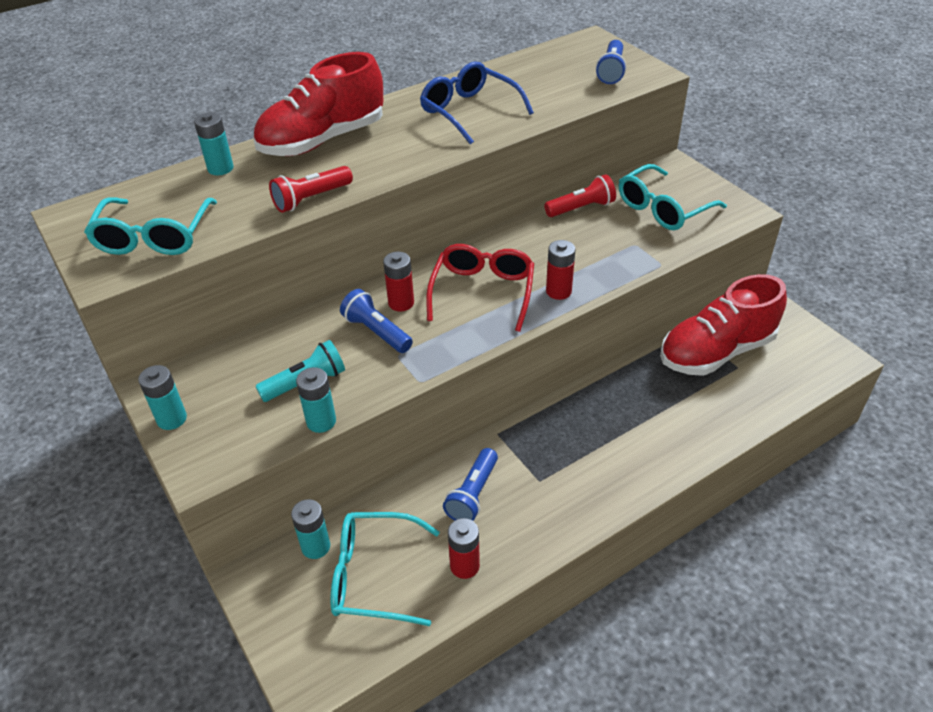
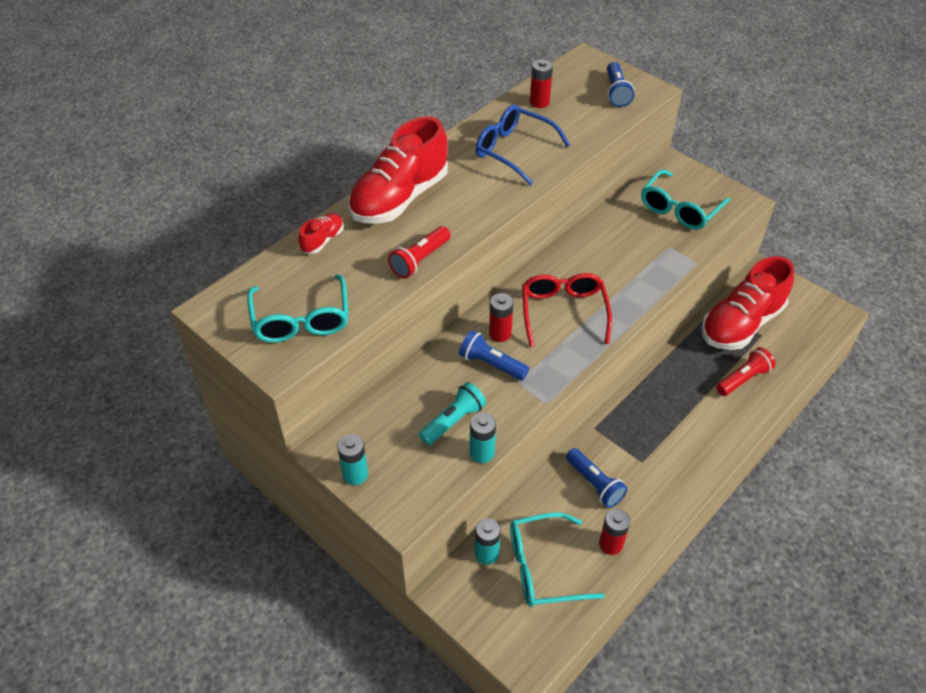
camera: 15 degrees left, 5 degrees up
(220, 168) = (323, 240): turquoise battery -> red shoe
(473, 494) = (594, 484): blue flashlight -> blue flashlight turned 45 degrees counterclockwise
(558, 291) = (624, 301): red battery -> red battery (539, 102)
(581, 208) = (613, 218): red flashlight -> red flashlight (743, 379)

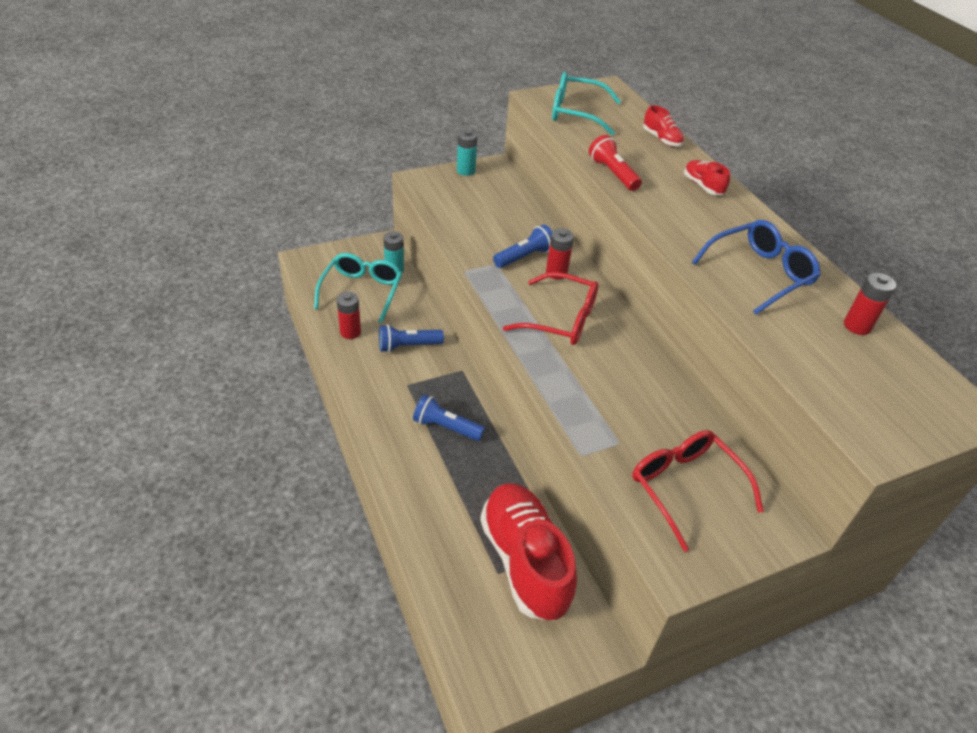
camera: 110 degrees right, 5 degrees down
(399, 198) = (703, 186): red shoe -> red shoe, size x0.44
(453, 421) = (480, 221): turquoise flashlight -> none
(482, 453) = (441, 224): turquoise battery -> none
(616, 92) = (873, 405): blue flashlight -> blue flashlight (446, 427)
(680, 208) = (686, 488): turquoise glasses -> red glasses
(743, 379) = (448, 514): red flashlight -> none

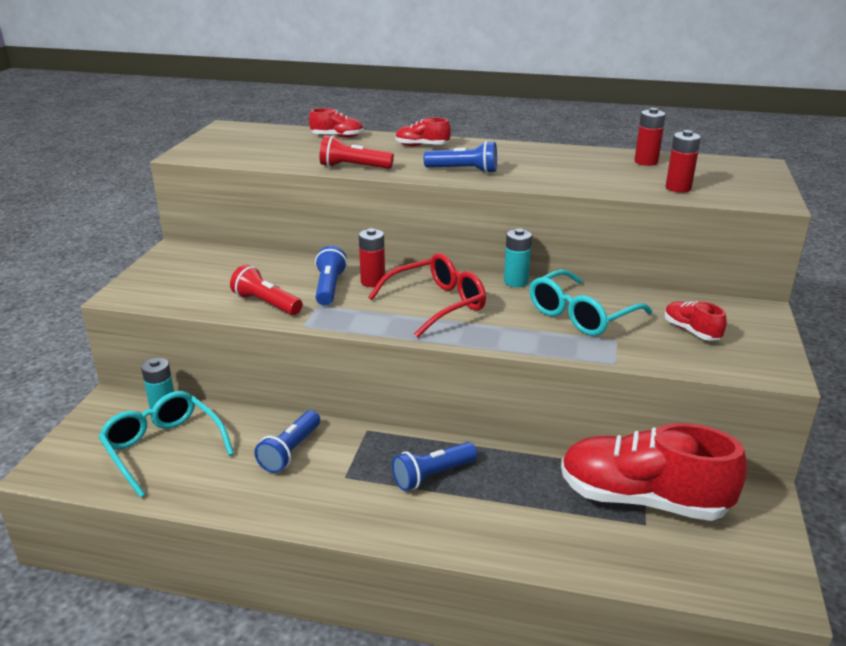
camera: 50 degrees left, 15 degrees down
(350, 332) = (215, 485): red battery -> red battery (678, 188)
(466, 171) = (155, 266): turquoise battery -> turquoise battery (516, 282)
(472, 240) = (266, 304): none -> red flashlight
(577, 113) = (242, 149): turquoise glasses -> turquoise glasses (581, 315)
(681, 228) = (463, 170): none -> blue flashlight
(686, 488) = (691, 331): red glasses -> red shoe
(758, 274) = (554, 167): blue glasses -> none

